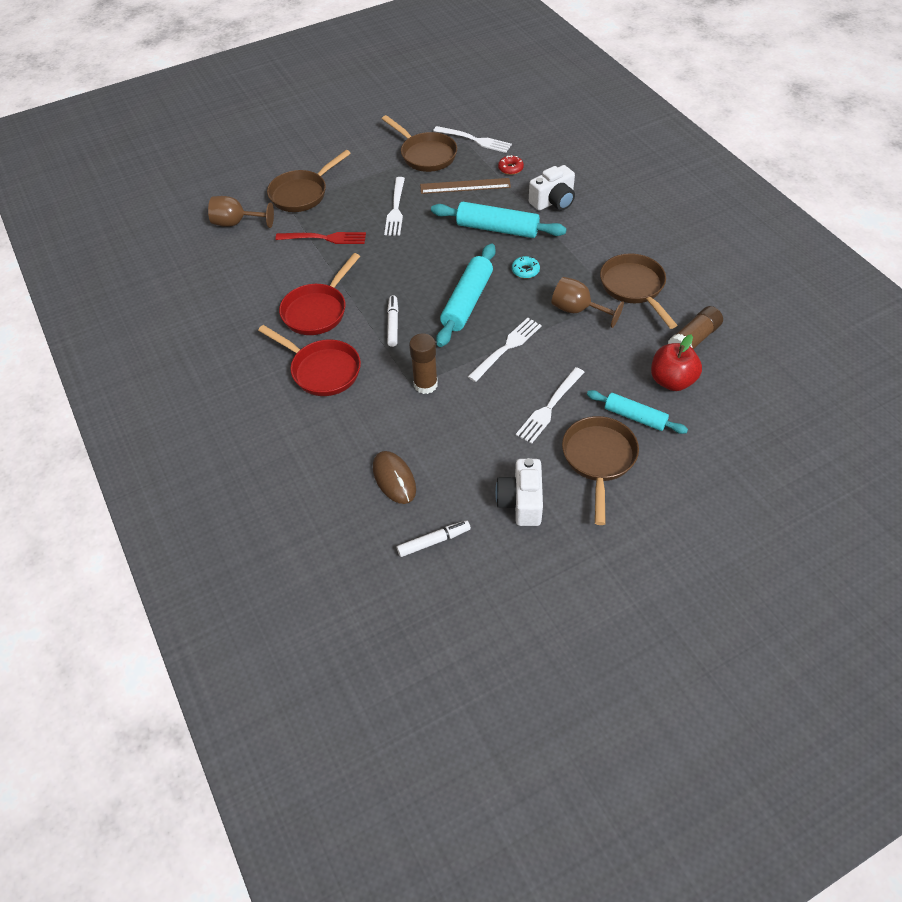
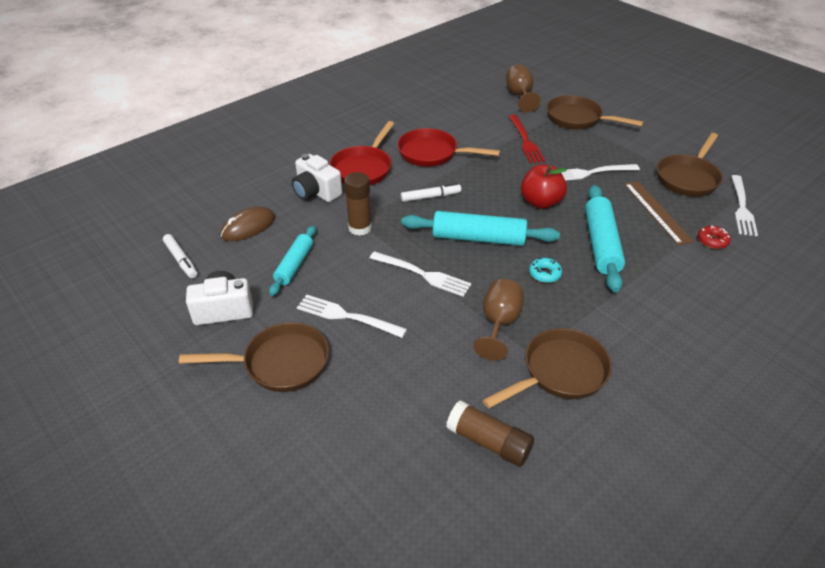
camera: 75 degrees right, 10 degrees down
(553, 201) = (677, 283): white camera -> white camera (316, 192)
(635, 417) = (345, 390): turquoise rolling pin -> turquoise rolling pin (294, 265)
(672, 381) = (410, 422): red apple -> red apple (540, 202)

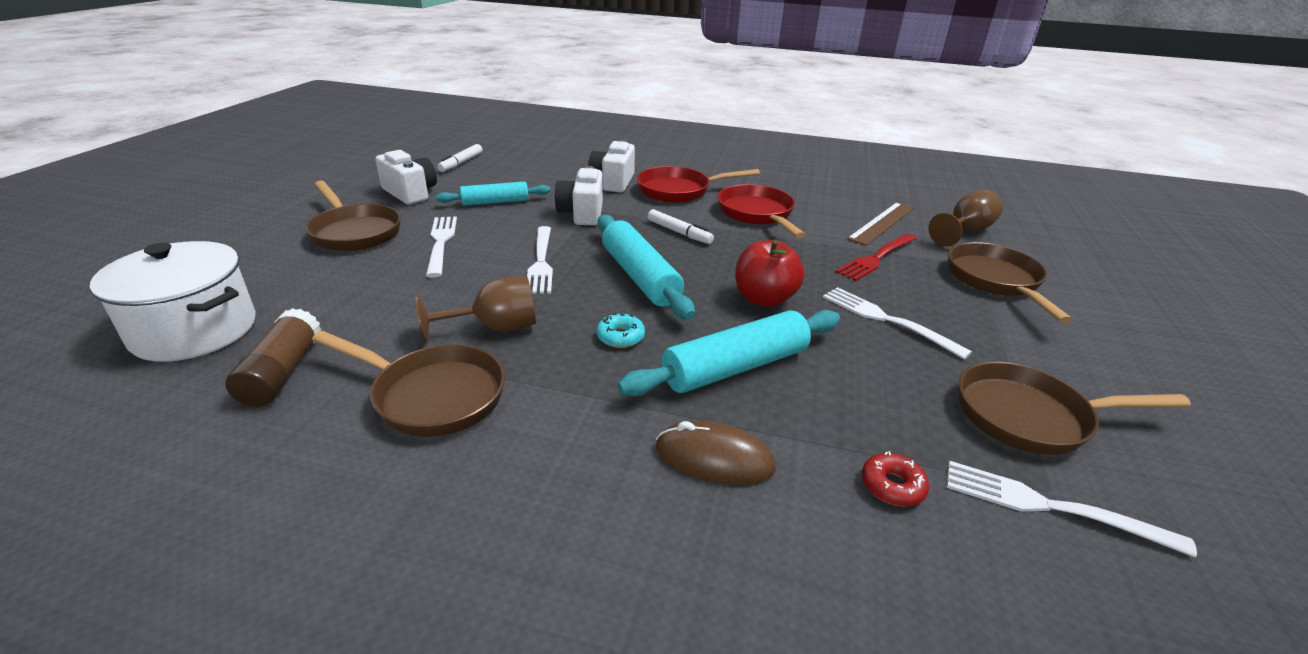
camera: 55 degrees right, 10 degrees down
(248, 227) = (529, 172): brown mouse -> brown mouse (714, 458)
(360, 228) = (582, 213): brown glue stick -> white camera
(392, 489) = (194, 330): none -> white pot
(656, 212) = (884, 402): brown ruler -> brown ruler (882, 223)
(742, 207) = (1051, 507): white fork -> white fork turned 45 degrees clockwise

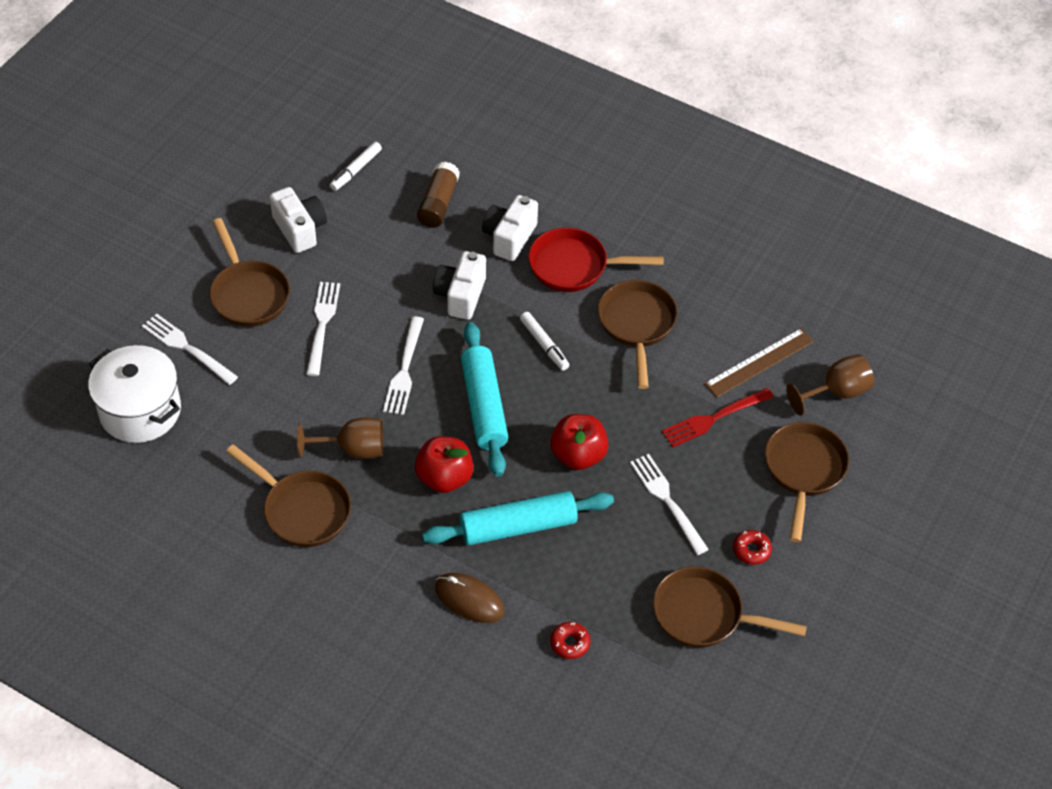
camera: 15 degrees right, 20 degrees up
(282, 372) = (204, 467): brown glue stick -> brown glue stick (438, 203)
(495, 202) = (380, 260): turquoise rolling pin -> none
(620, 337) = (444, 478): turquoise donut -> red apple
(757, 214) = (636, 325): red pan -> brown pan
(1015, 346) = (751, 550): none -> red donut
(1051, 507) = (658, 678): white fork -> white fork (187, 348)

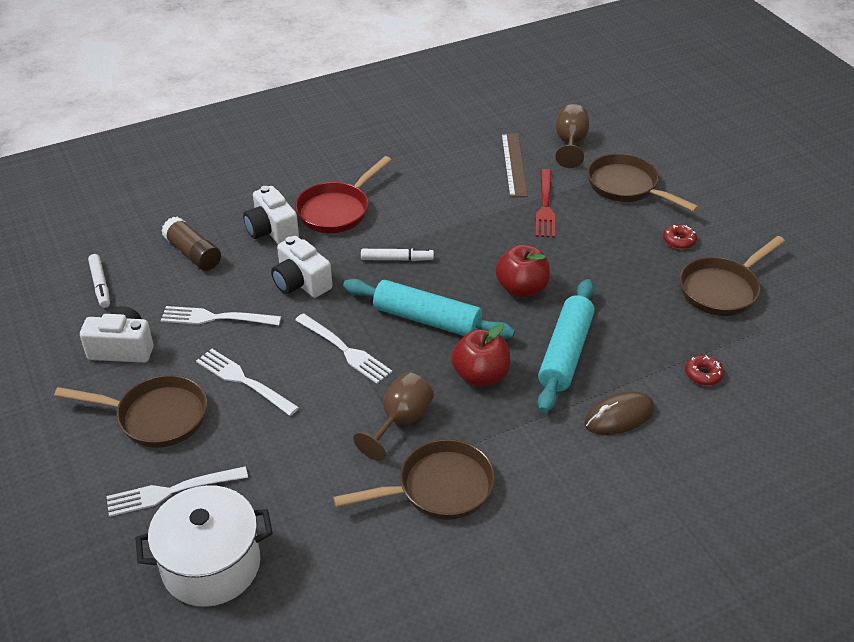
camera: 55 degrees left, 10 degrees down
(636, 325) = (425, 205): brown pan -> none
(667, 501) = (602, 262): white fork -> white fork (216, 318)

